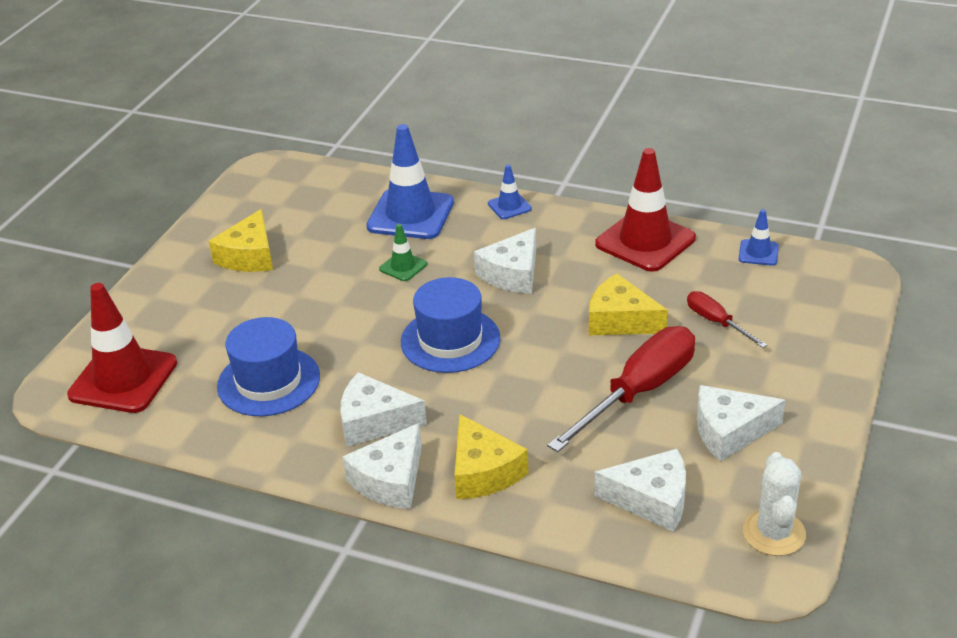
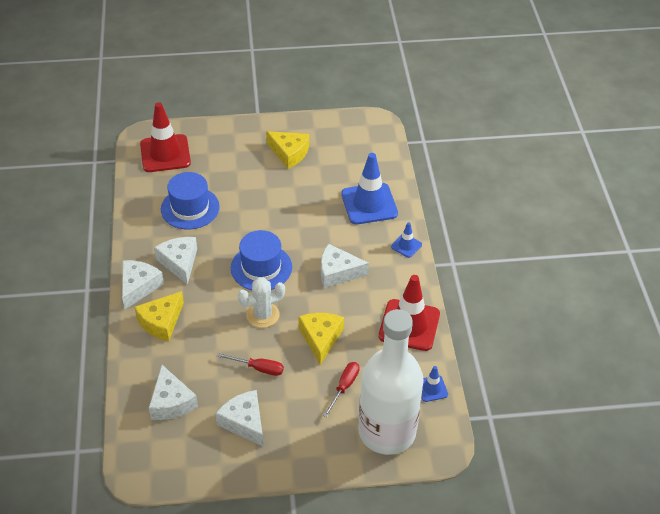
camera: 60 degrees right, 10 degrees up
(249, 256) = (289, 153): yellow cheese -> yellow cheese turned 135 degrees counterclockwise
(390, 480) = (139, 287): white cheese -> white cheese turned 105 degrees clockwise
(403, 266) = (316, 221): green traffic cone -> none
(638, 392) = (258, 368): red screwdriver -> red screwdriver, size x0.51
(774, 533) = (168, 466): white cactus -> white cactus (263, 315)
(809, 307) = (387, 431): none -> white bottle

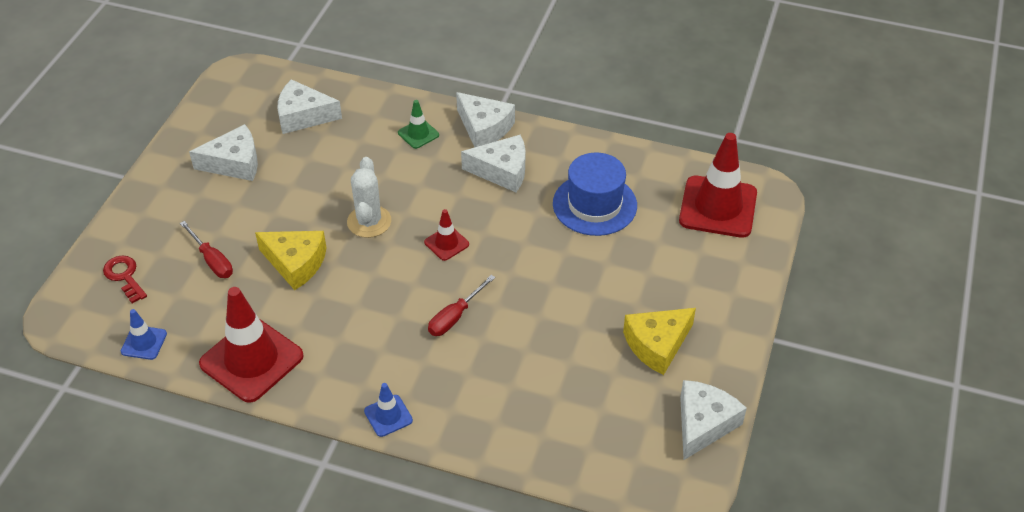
camera: 115 degrees right, 0 degrees up
(161, 322) = (418, 134): yellow cheese -> green traffic cone
(258, 368) = (294, 195): red screwdriver -> red screwdriver (455, 317)
(261, 267) = (446, 243): blue hat -> red traffic cone
(338, 272) = (389, 318): white cheese -> white cheese (703, 424)
(369, 204) = (497, 404): blue traffic cone -> none
(387, 431) = (124, 276): white bottle -> red key

